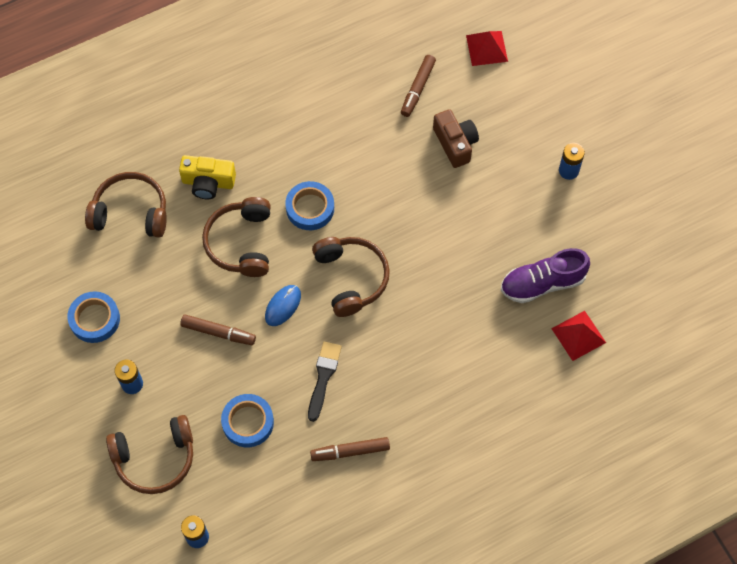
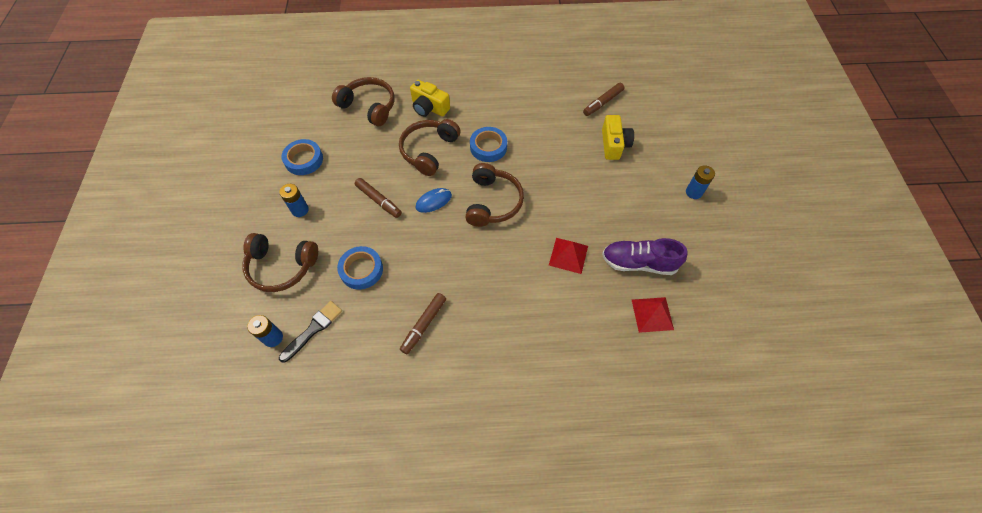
camera: 25 degrees right, 5 degrees down
(323, 377) = (434, 261): black brush -> black brush (313, 329)
(350, 451) = (424, 325): brown marker -> brown marker turned 75 degrees counterclockwise
(455, 144) = (614, 144): brown camera -> yellow camera
(487, 48) = (664, 95): red pyramid -> red pyramid (568, 255)

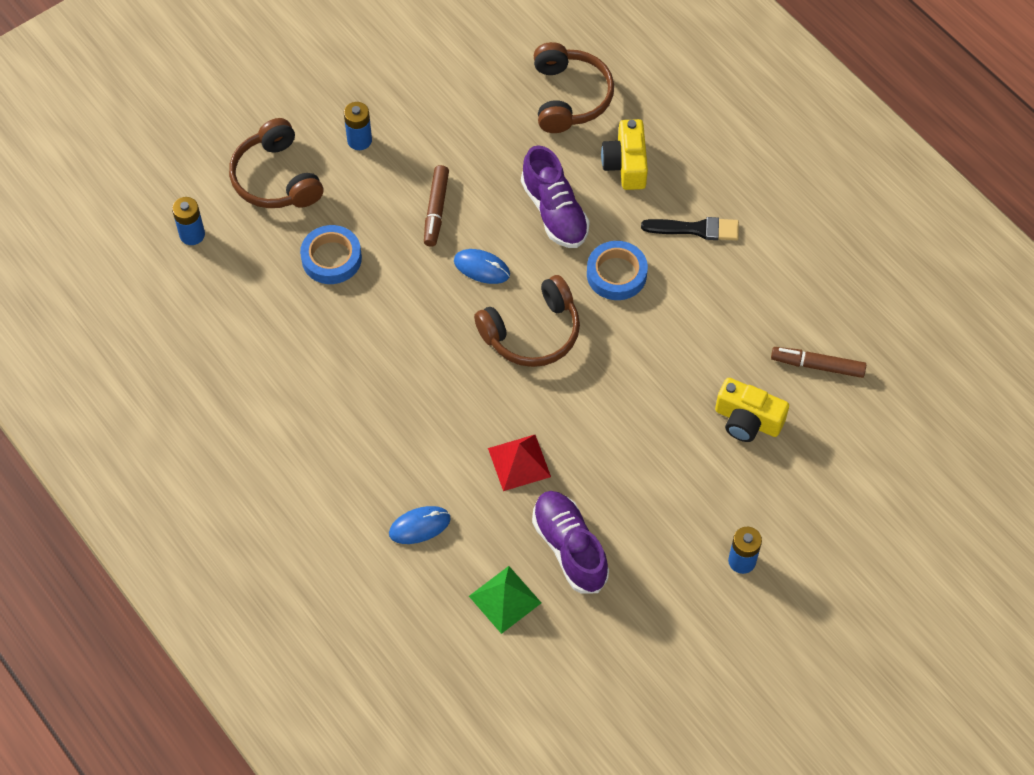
camera: 55 degrees right, 0 degrees up
(304, 160) = (430, 90): blue tape -> none
(313, 329) = (228, 264): black brush -> black brush (696, 229)
(424, 325) = (311, 366): brown marker -> none
(429, 151) = (554, 212): brown headphones -> purple shoe
(575, 331) = (419, 526): none -> blue mouse
(614, 144) = (747, 420): yellow camera -> yellow camera turned 60 degrees clockwise
(652, 314) = (505, 599): red pyramid -> green pyramid

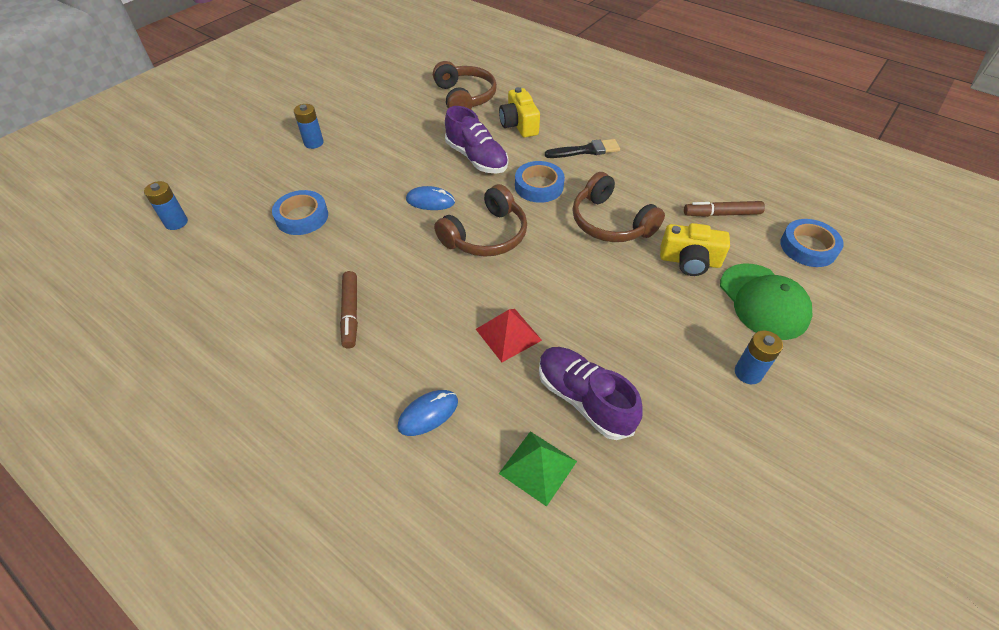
camera: 15 degrees left, 10 degrees down
(276, 178) = (248, 175): brown headphones -> brown headphones (610, 222)
(436, 210) = (383, 172): brown marker -> brown marker (350, 313)
(802, 488) = (763, 301): none -> green cap
(892, 434) = (808, 247): none -> blue tape

